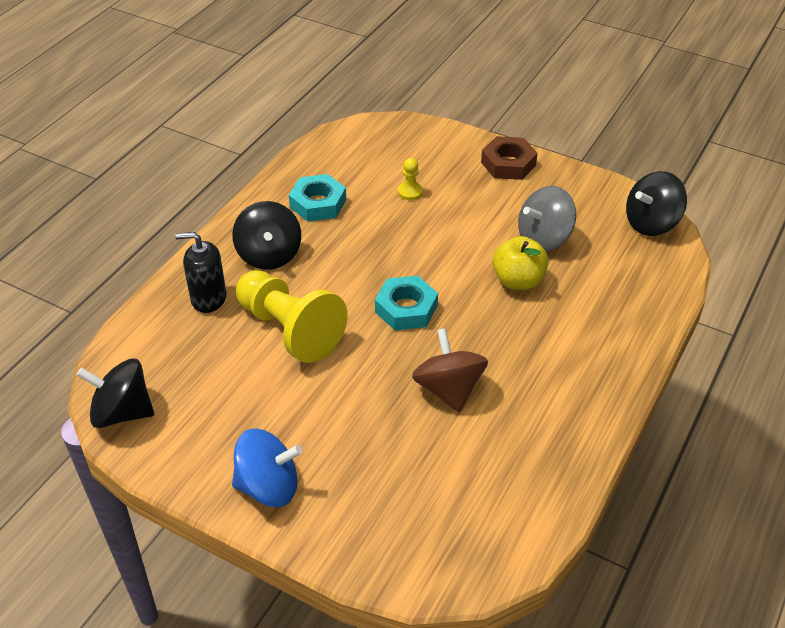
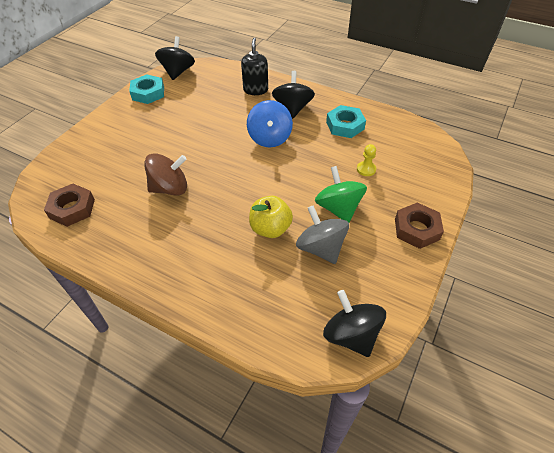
camera: 90 degrees right, 5 degrees up
(268, 486) = (118, 120): blue spinning top -> blue spinning top (270, 138)
(269, 255) = (292, 108): black spinning top -> black spinning top turned 105 degrees clockwise
(290, 329) = (228, 120): yellow pawn -> none
(406, 308) = (243, 168): turquoise nut -> turquoise nut (148, 93)
(480, 220) = (338, 208): none -> green spinning top
(497, 509) = (72, 208): none -> brown nut

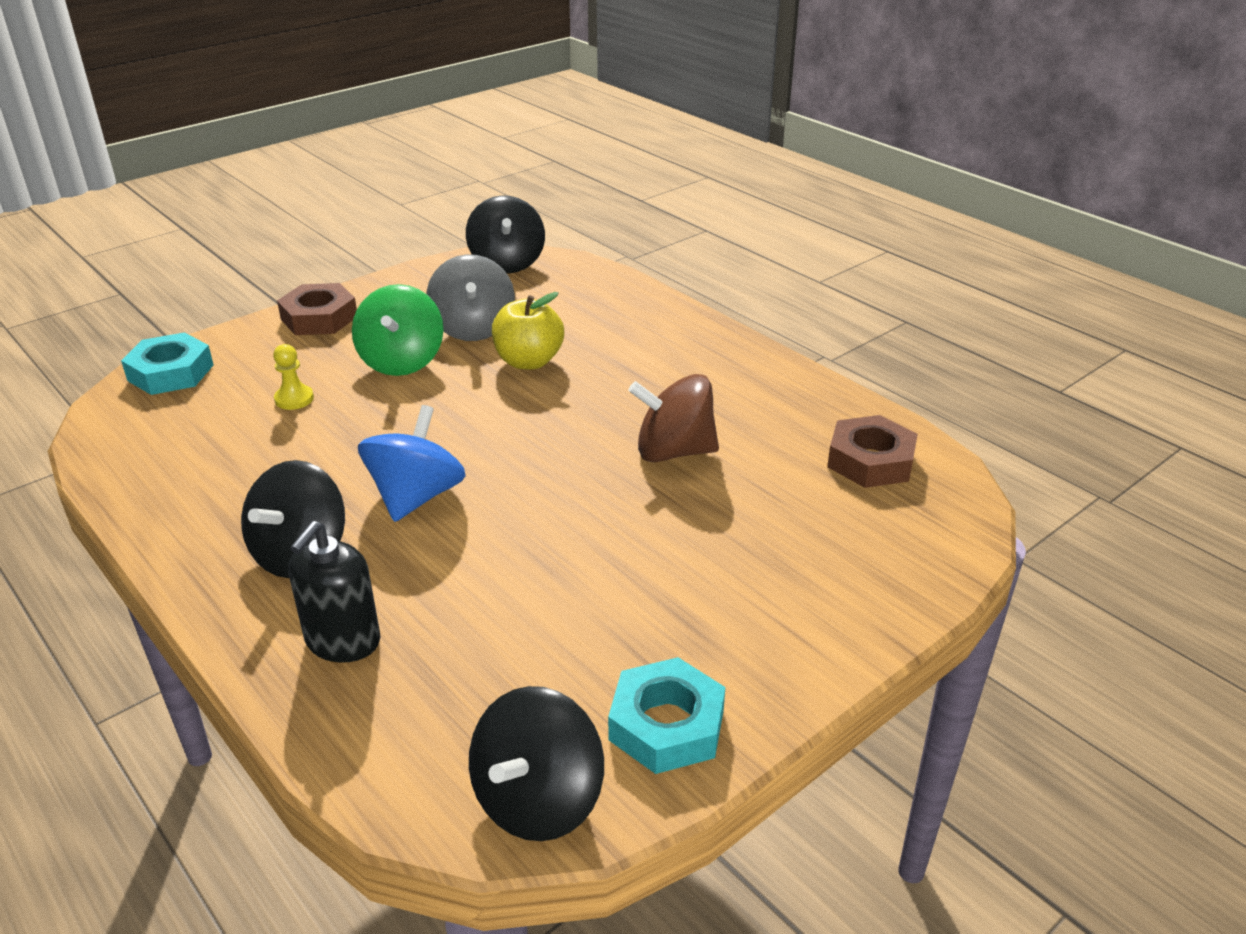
camera: 160 degrees left, 15 degrees down
(345, 125) = (233, 482): turquoise nut -> turquoise nut (171, 372)

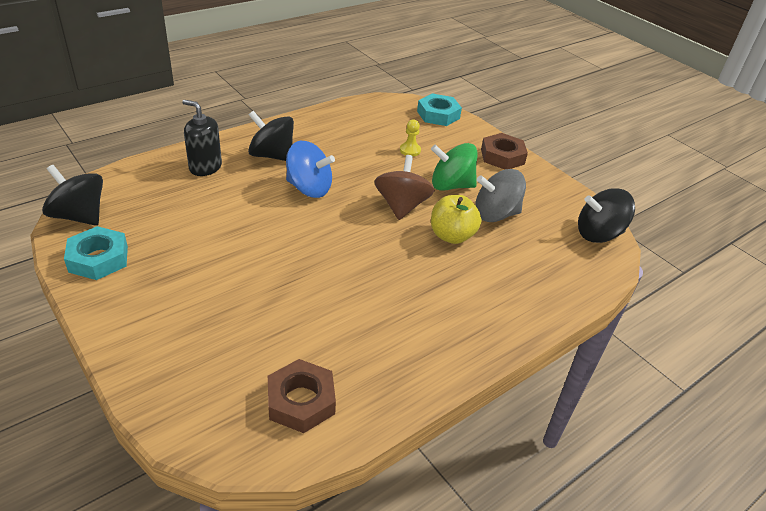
camera: 90 degrees right, 5 degrees up
(674, 451) = (333, 292): brown spinning top -> brown spinning top (401, 206)

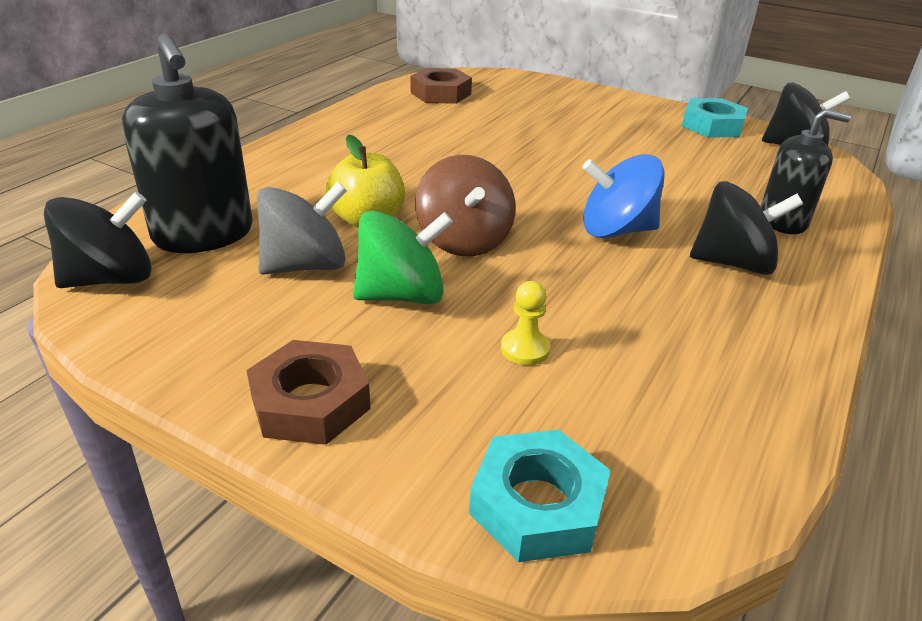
camera: 160 degrees right, 5 degrees down
(553, 252) = (204, 234): none -> black soap dispenser

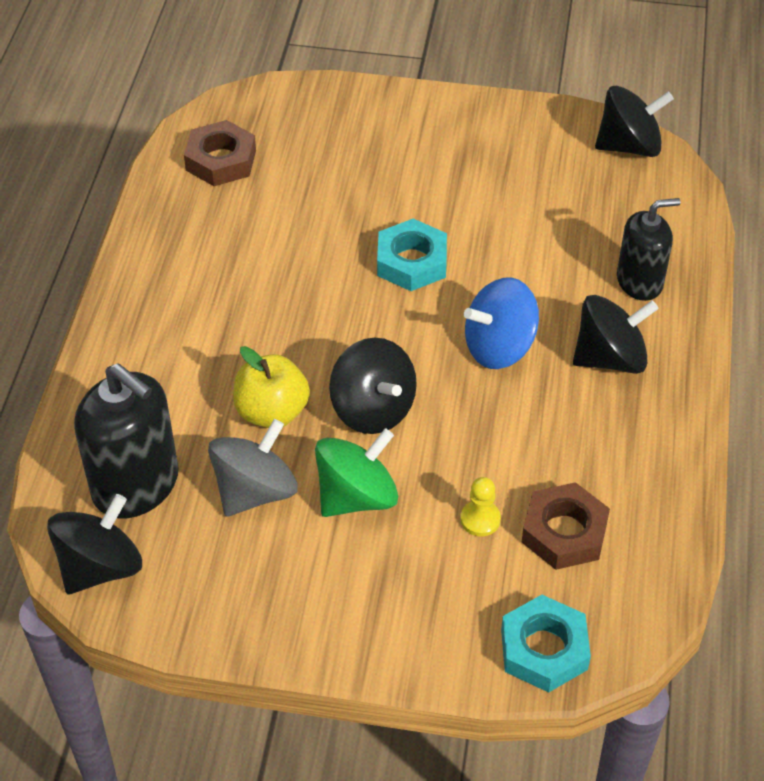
camera: 20 degrees left, 15 degrees up
(310, 402) = (351, 627): brown nut -> brown nut (564, 532)
(464, 240) = (373, 409): brown spinning top -> black spinning top
(712, 126) = (538, 131): turquoise nut -> turquoise nut (411, 262)

